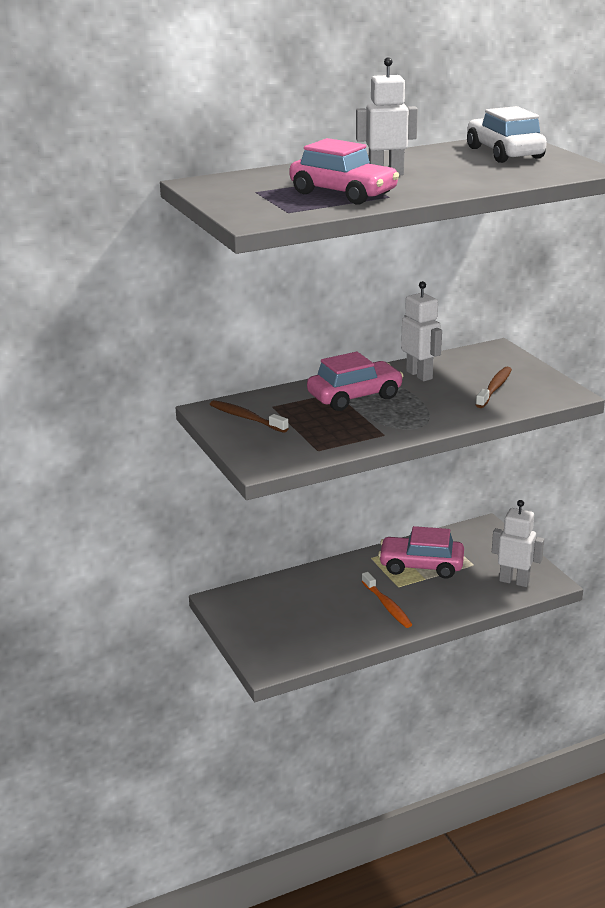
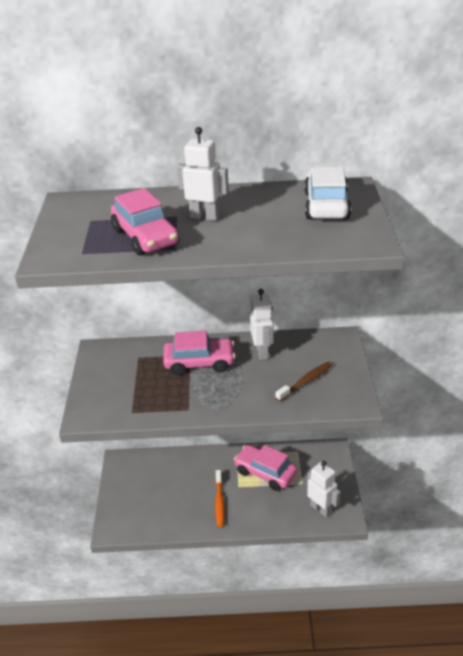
camera: 25 degrees right, 10 degrees up
(246, 418) = (112, 364): brown toothbrush -> none

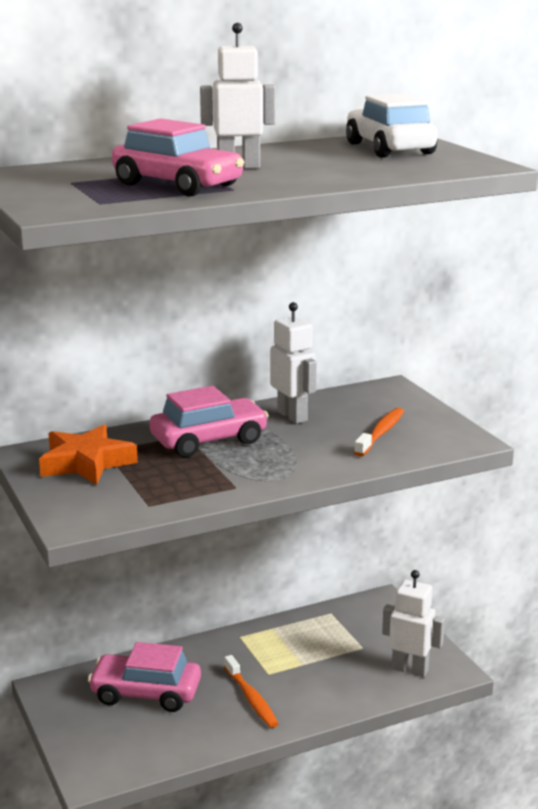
camera: 25 degrees left, 15 degrees down
(121, 366) = (86, 463): none -> orange star
(265, 472) = (299, 648): pink car -> pink car (146, 693)
(306, 381) = (381, 433): brown toothbrush -> orange toothbrush

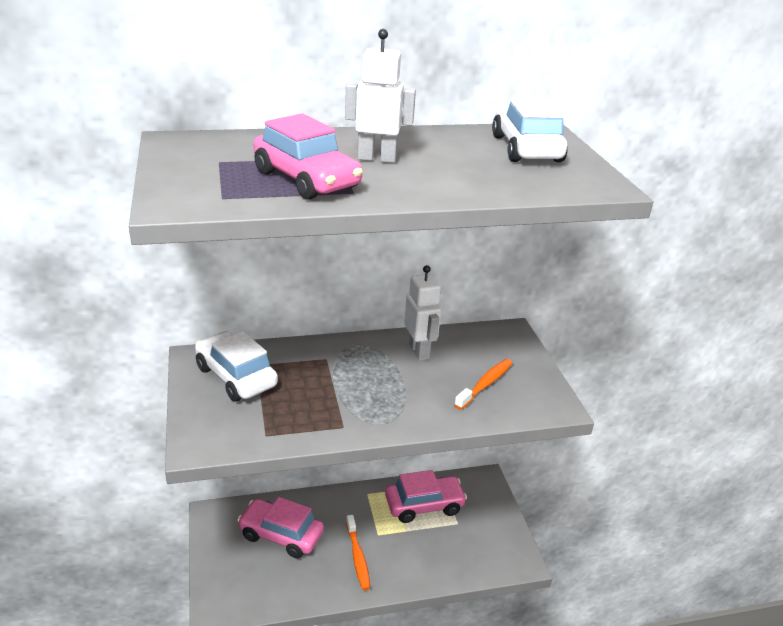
camera: 10 degrees right, 10 degrees up
(86, 463) = (236, 376): orange star -> white car
(209, 440) = (342, 368): pink car -> pink car (424, 505)
(410, 669) = (488, 553): white robot -> none

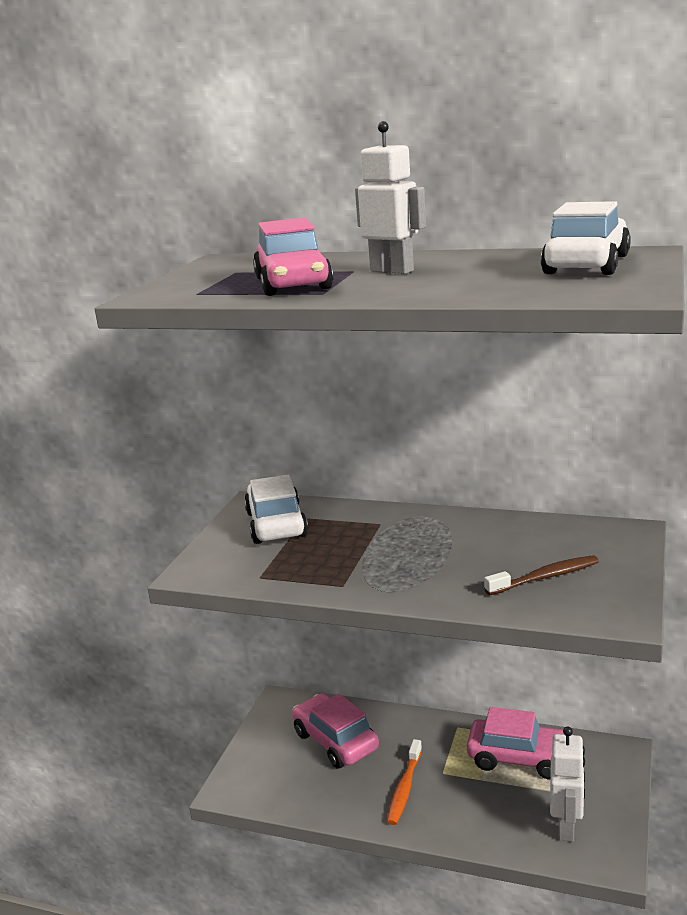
camera: 35 degrees right, 10 degrees down
(419, 351) = (492, 533): white robot -> white robot (566, 827)
(485, 384) = (545, 577): orange toothbrush -> brown toothbrush

